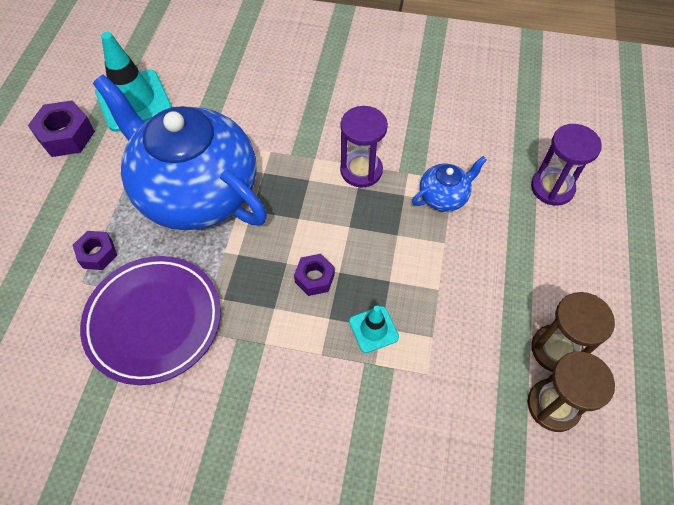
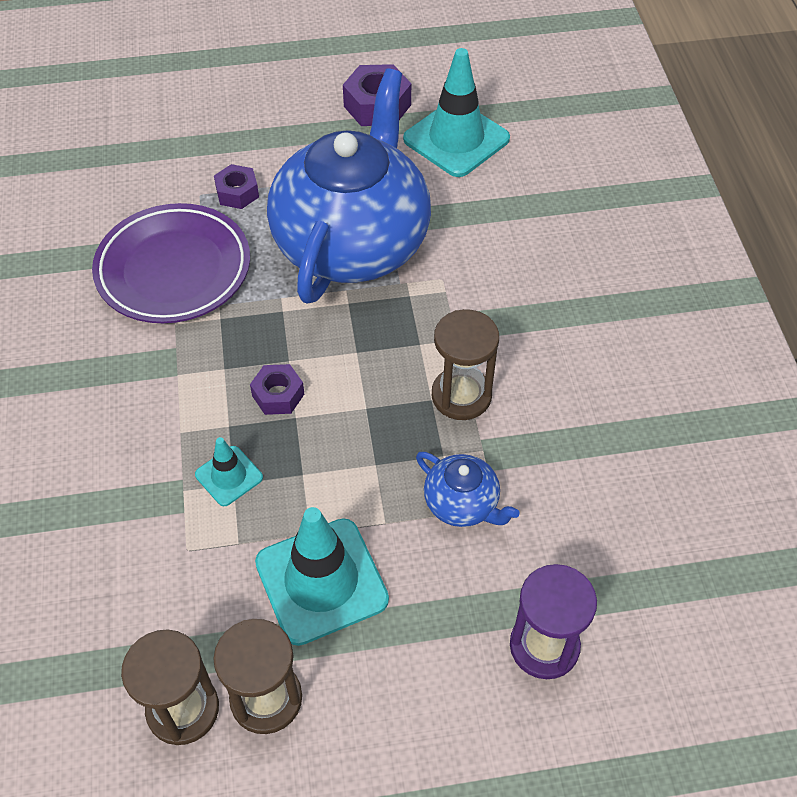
camera: 70 degrees right, 5 degrees down
(361, 170) = (461, 395): purple hourglass -> brown hourglass
(477, 292) = (321, 581): none -> turquoise traffic cone

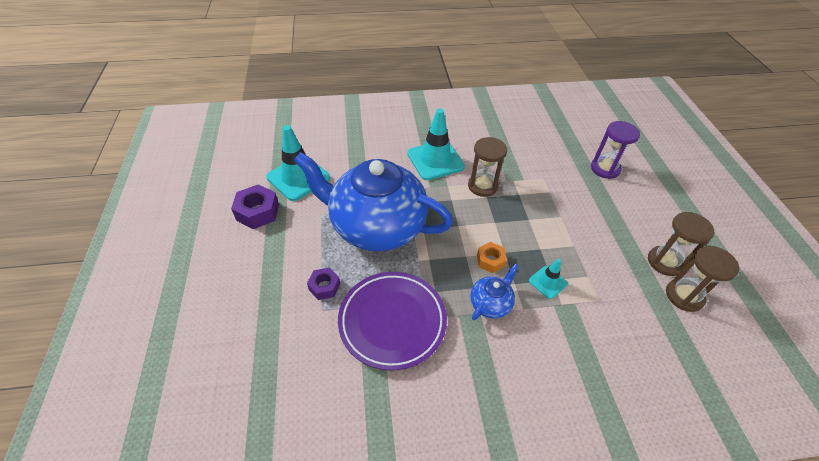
camera: 90 degrees left, 5 degrees down
(278, 395) = (490, 260): purple nut -> orange nut
(321, 581) = (598, 241): turquoise traffic cone -> turquoise traffic cone (435, 160)
(462, 504) = (544, 189): blue teapot -> blue teapot (490, 303)

